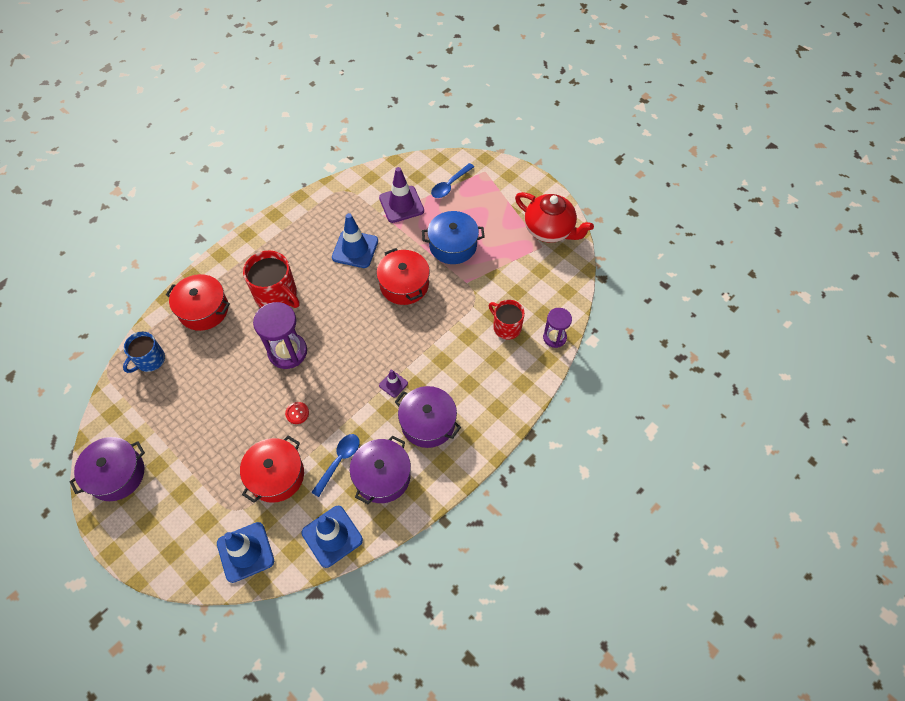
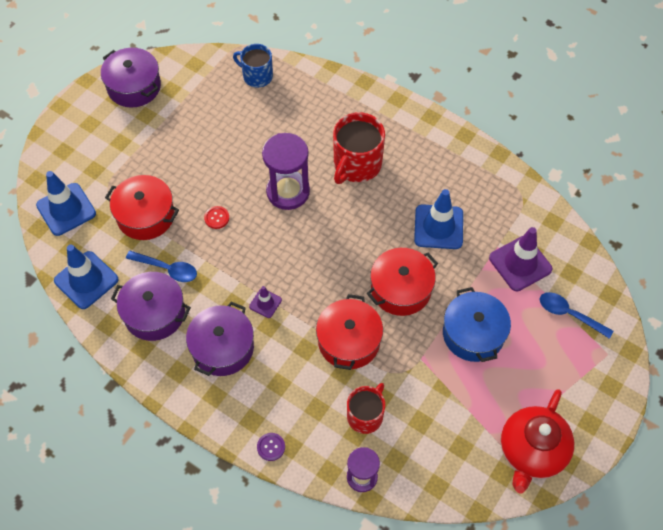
camera: 80 degrees right, 0 degrees up
(203, 309) = (324, 103): red pot -> red pot (349, 341)
(522, 397) = (271, 447): none -> purple button

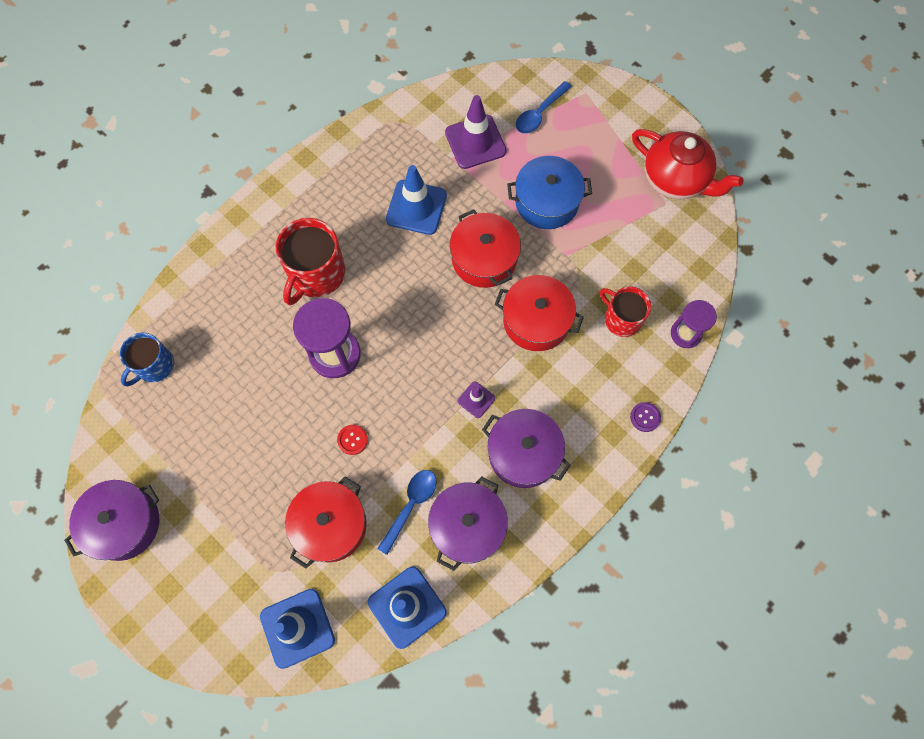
camera: 80 degrees left, 10 degrees up
(356, 165) = (316, 274): red mug -> red mug turned 75 degrees clockwise

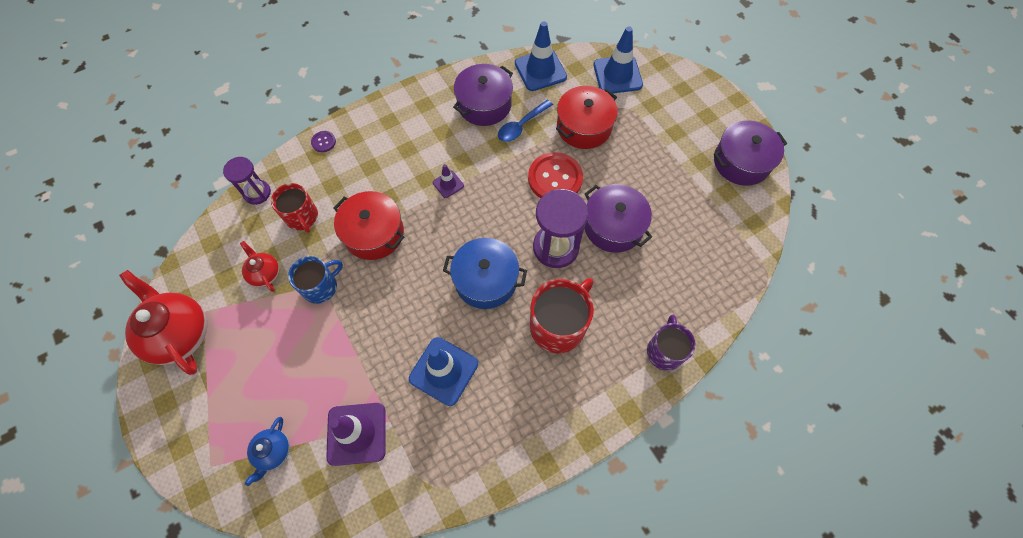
camera: 165 degrees left, 5 degrees down
(154, 366) = (717, 276): blue mug -> blue mug (321, 287)
(207, 275) = (664, 351): none -> purple mug
(352, 440) = (555, 178): red button -> red button, size x2.20
(484, 258) = (397, 300): red pot -> none
(523, 453) = (426, 139): purple pot -> purple pot (613, 226)
(539, 113) = (273, 452): blue spoon -> blue teapot
(547, 202) = (314, 343): blue pot -> blue pot (486, 280)
(628, 251) = (265, 273): none -> red teapot

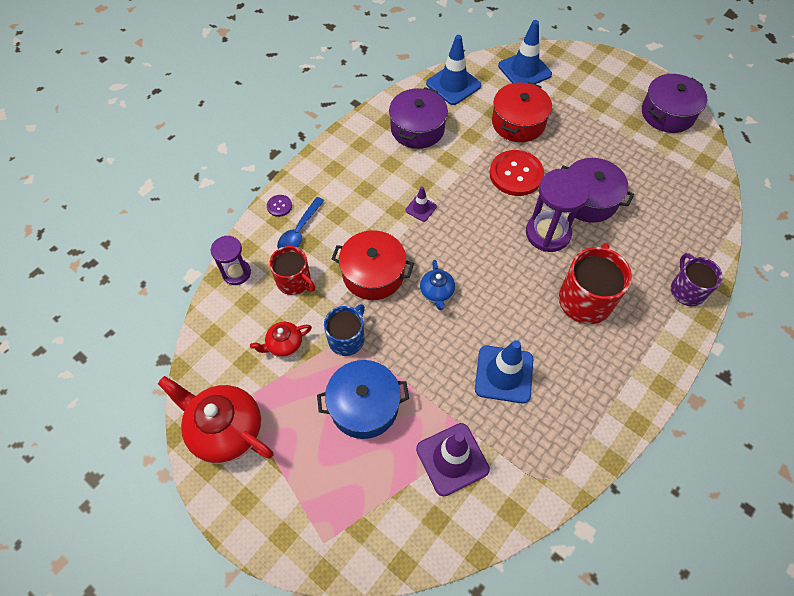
camera: 20 degrees left, 5 degrees down
(265, 273) = (284, 345): red teapot -> red teapot turned 60 degrees counterclockwise
(273, 452) = (380, 505): blue teapot -> blue teapot (437, 293)
(486, 280) = (500, 282): blue pot -> blue pot (364, 405)
(521, 125) = (461, 137): blue spoon -> blue spoon (299, 231)

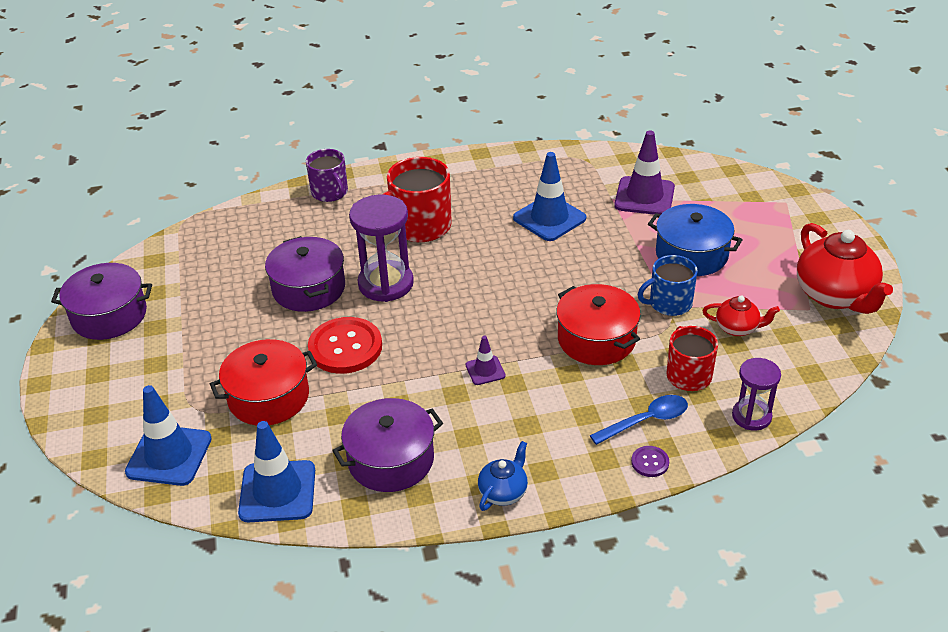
camera: 140 degrees left, 20 degrees down
(437, 293) = (547, 294): blue teapot -> blue teapot (503, 492)
(687, 290) = (330, 192): purple mug -> purple mug turned 60 degrees counterclockwise

